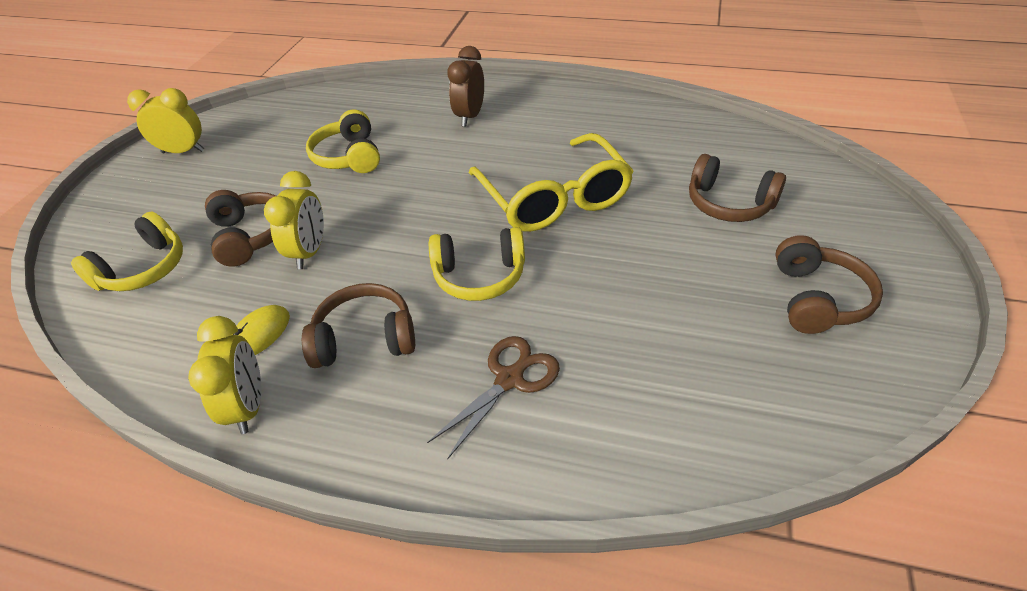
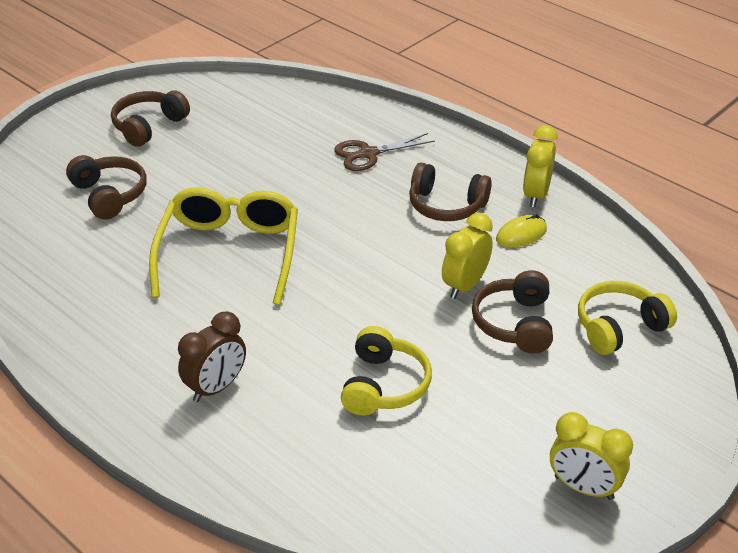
camera: 155 degrees left, 5 degrees down
(479, 276) = (341, 215): yellow headphones -> none

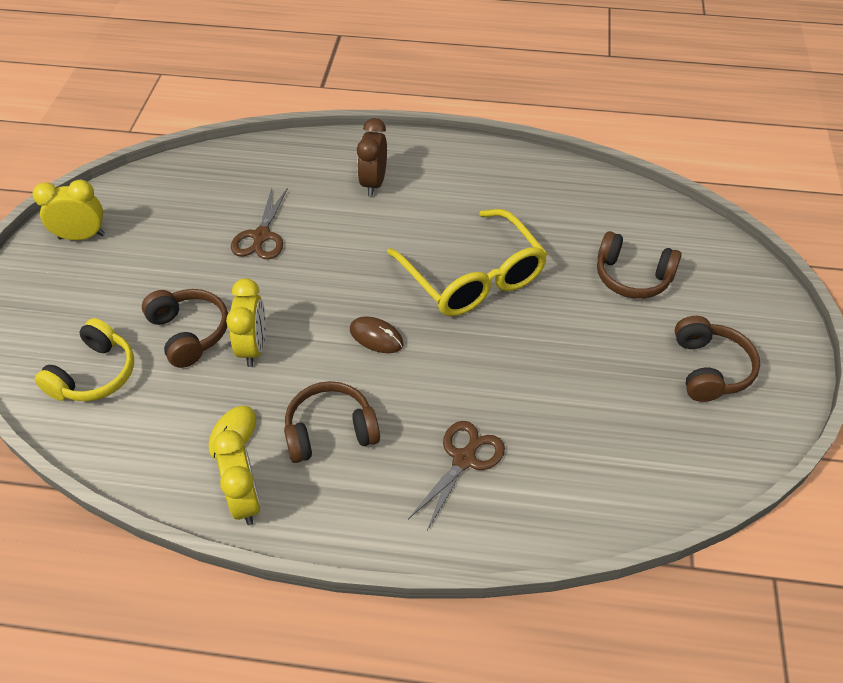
camera: 145 degrees right, 10 degrees up
(356, 247) = (376, 337): none -> brown mouse
(384, 385) = (261, 237): yellow headphones -> brown scissors

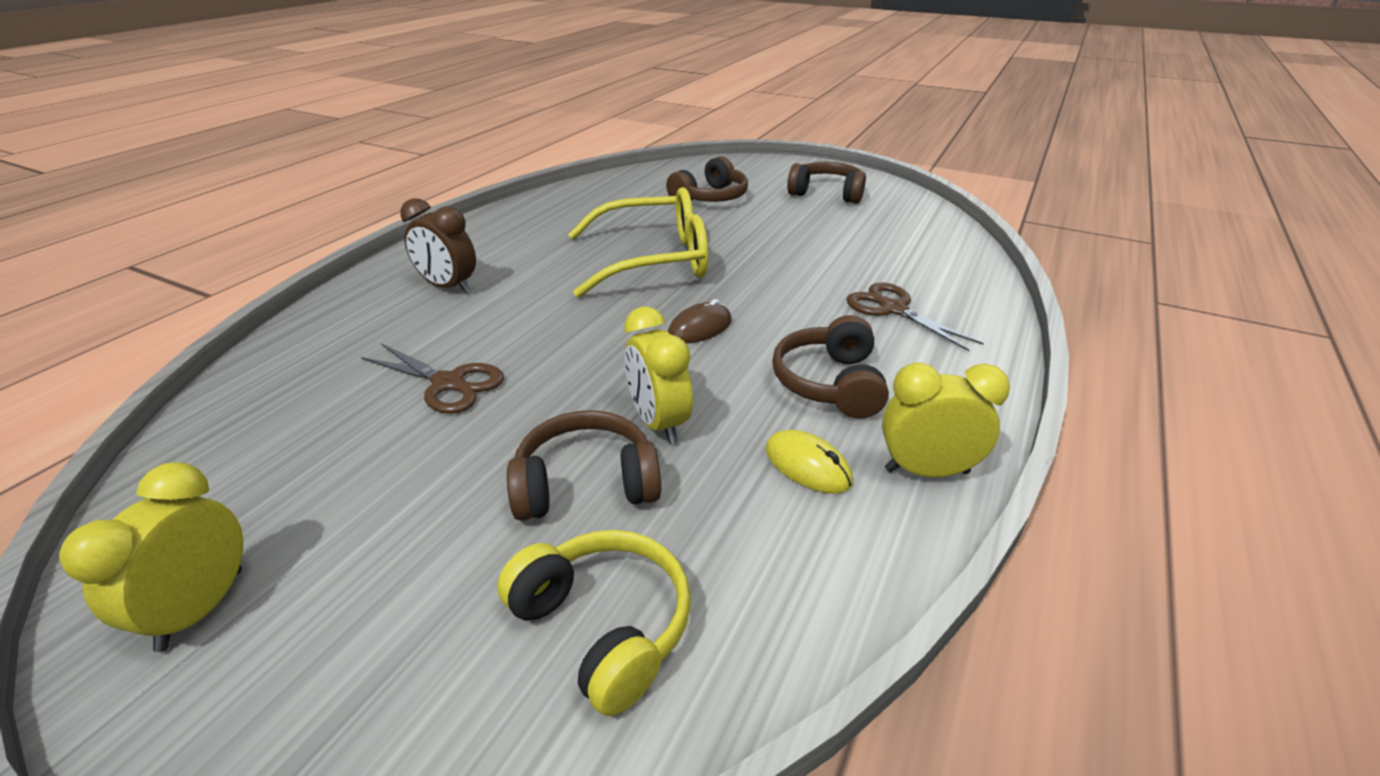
camera: 70 degrees left, 15 degrees down
(253, 348) = (658, 423): yellow clock -> yellow clock turned 135 degrees counterclockwise

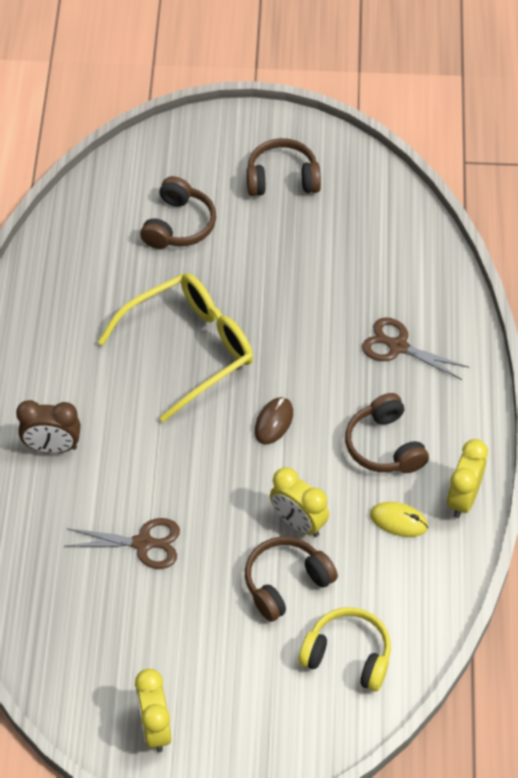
camera: 25 degrees left, 20 degrees up
(926, 471) = (463, 498): yellow clock -> yellow clock turned 45 degrees counterclockwise

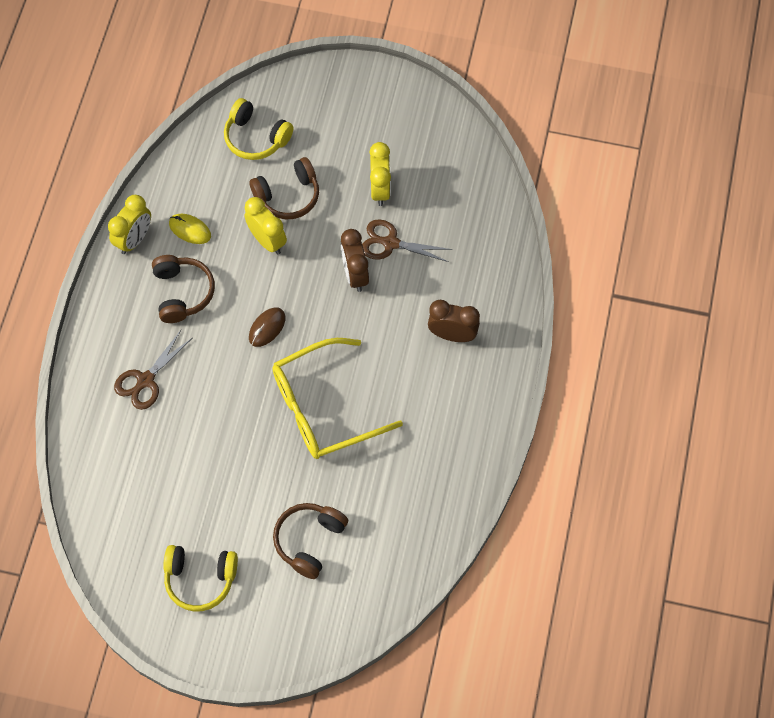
camera: 170 degrees left, 10 degrees up
(155, 728) = (403, 110): yellow clock -> yellow clock (380, 189)
(181, 498) = (355, 275): none -> brown clock
(282, 178) = (200, 579): brown headphones -> yellow headphones
(397, 346) = (145, 381): brown scissors -> brown scissors turned 90 degrees clockwise

